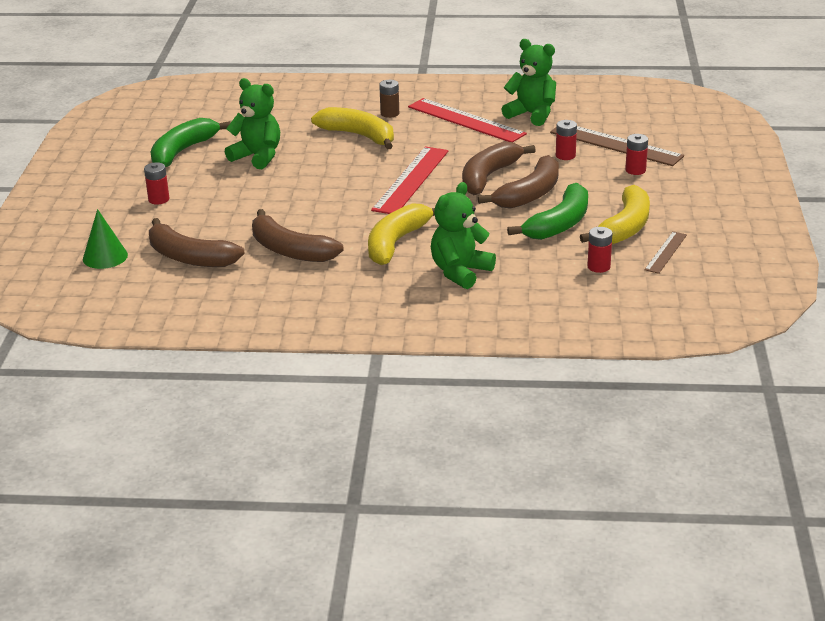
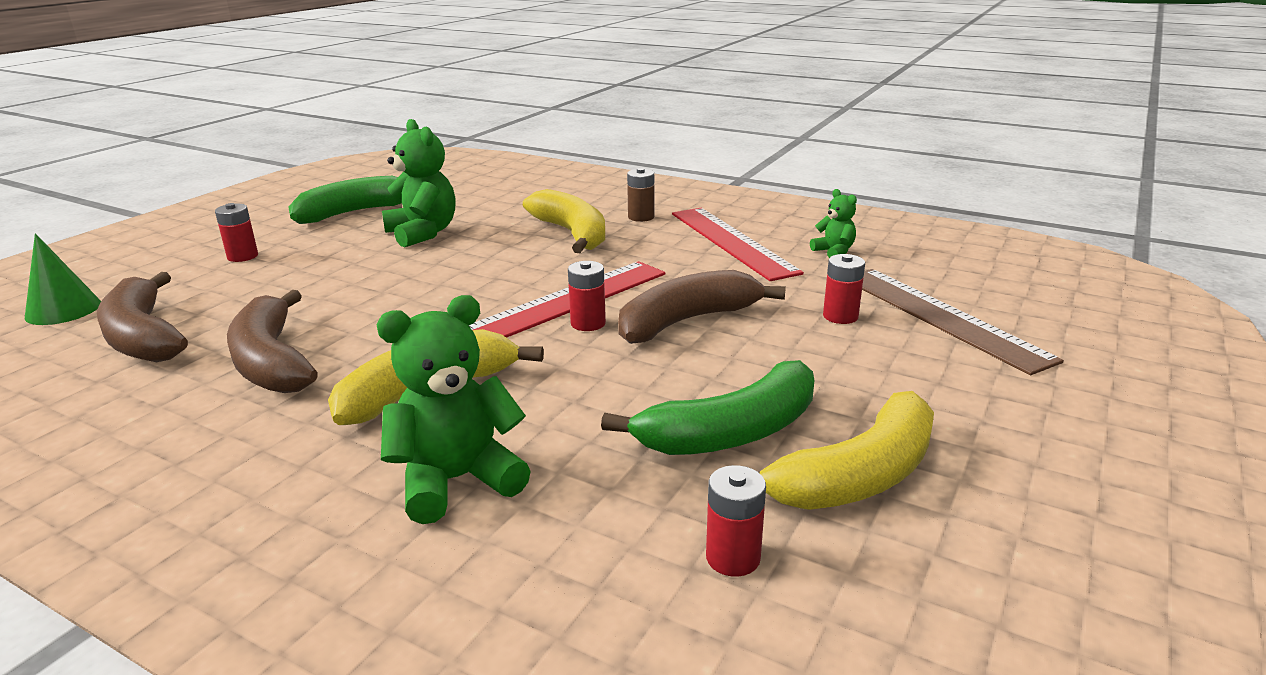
camera: 25 degrees right, 5 degrees down
(529, 194) = (726, 364): brown banana -> none
(532, 114) = (834, 251): green teddy bear -> green teddy bear, size x0.52
(635, 170) = (951, 367): red battery -> red battery (588, 323)
(666, 252) = (915, 568): brown ruler -> none

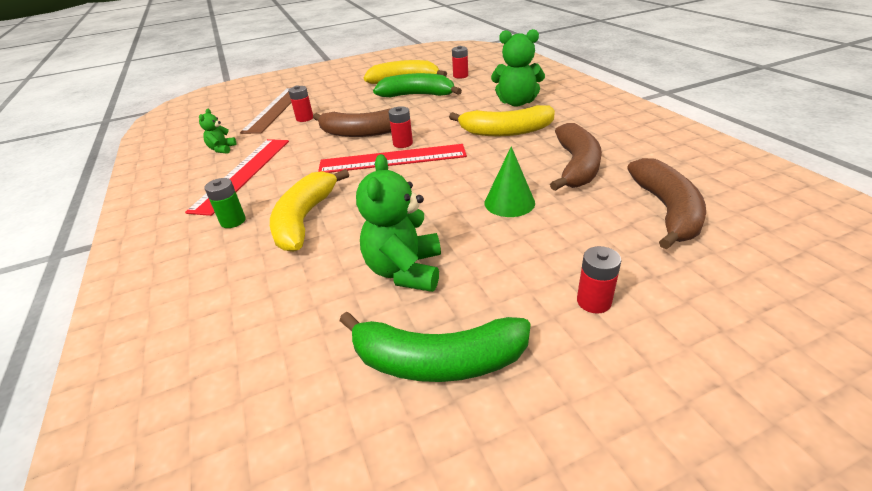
camera: 140 degrees left, 10 degrees up
(63, 310) = (762, 270): green cone -> green cone (509, 202)
(641, 217) = (233, 221): brown battery -> green battery

